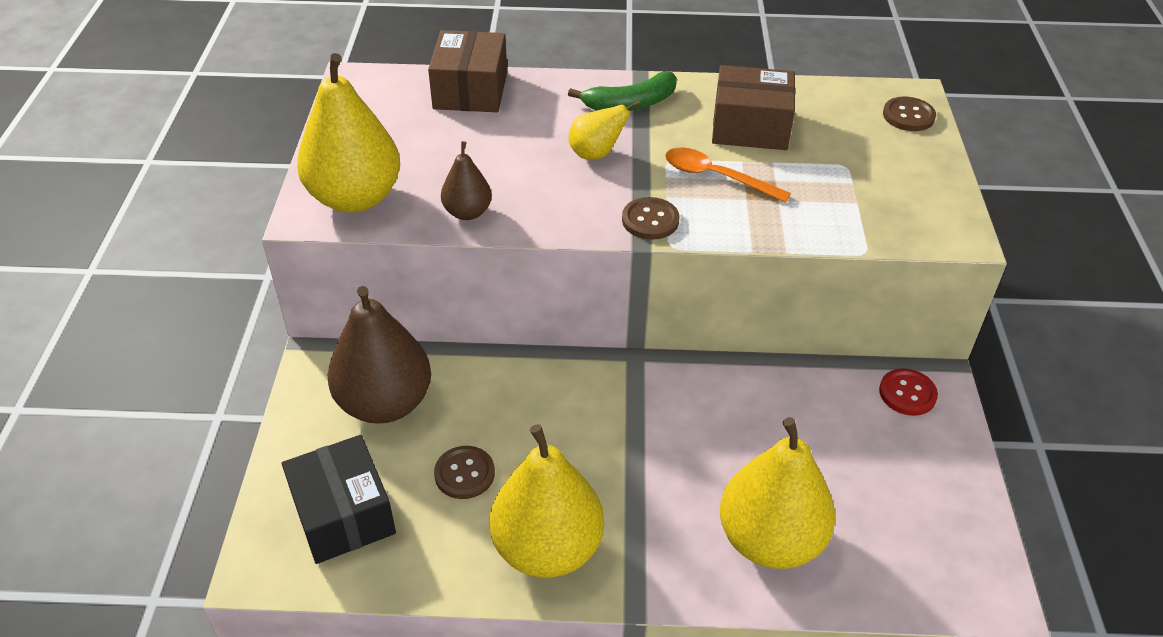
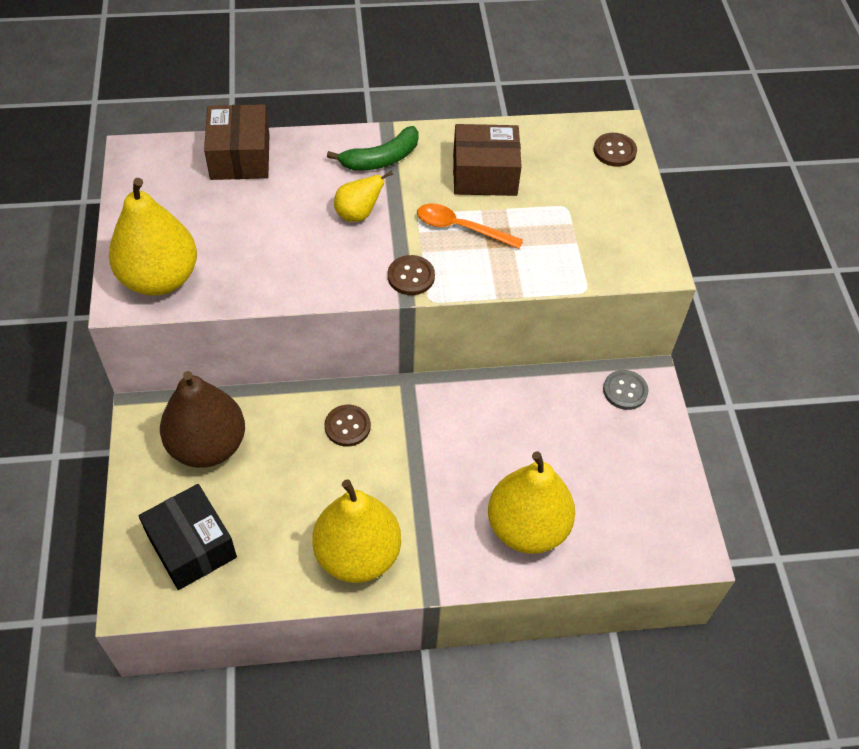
camera: 10 degrees left, 10 degrees up
(464, 474) = (283, 500): brown button -> brown button (347, 426)
(467, 212) = (258, 284): brown pear -> none
(907, 393) = (625, 391): red button -> grey button

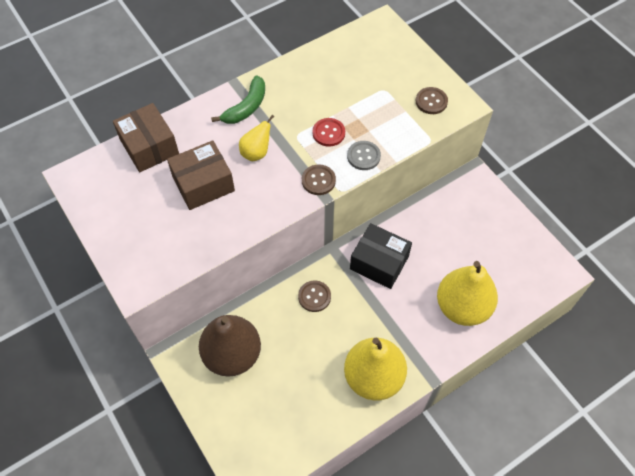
camera: 25 degrees left, 5 degrees up
(160, 278) = (152, 259): yellow pear -> none
(191, 546) = (265, 427): black box -> black box (379, 262)
(461, 228) = (328, 133): orange spoon -> red button
(484, 174) = (320, 89): brown box -> brown box (203, 184)
(614, 151) = (390, 39): brown button -> brown button (431, 101)
(625, 391) = (466, 191): grey button -> grey button (363, 156)

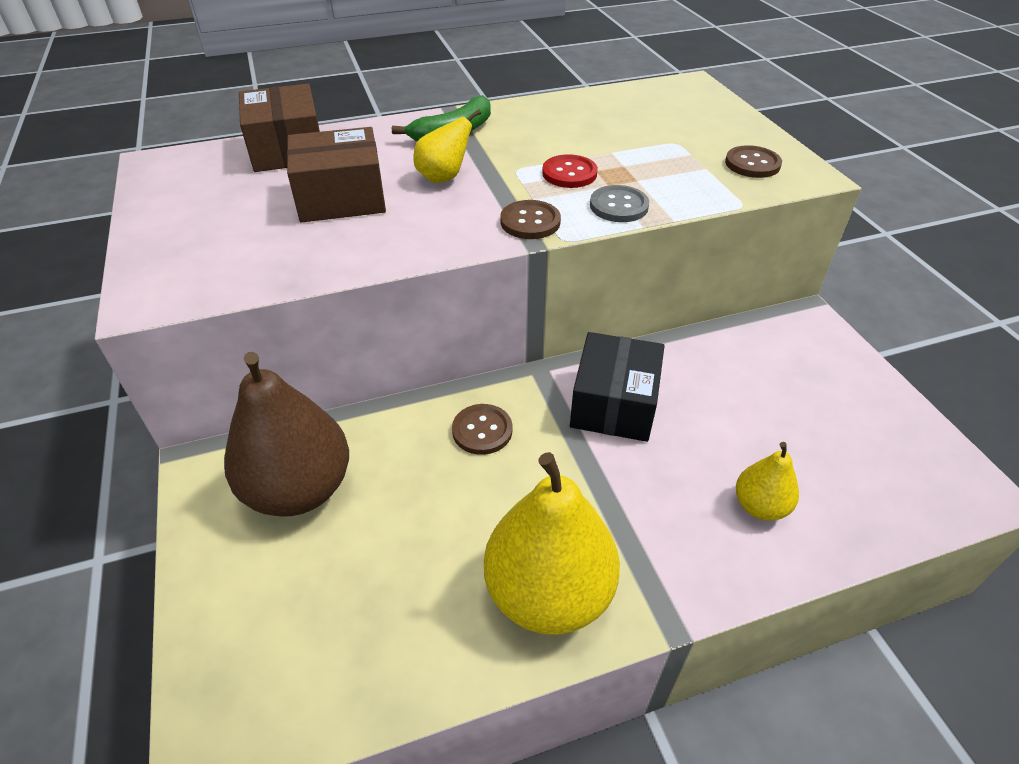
camera: 15 degrees right, 15 degrees down
(379, 262) = (614, 404): black box -> black box turned 60 degrees clockwise
(462, 307) = (760, 506): yellow pear -> yellow pear, size x0.50

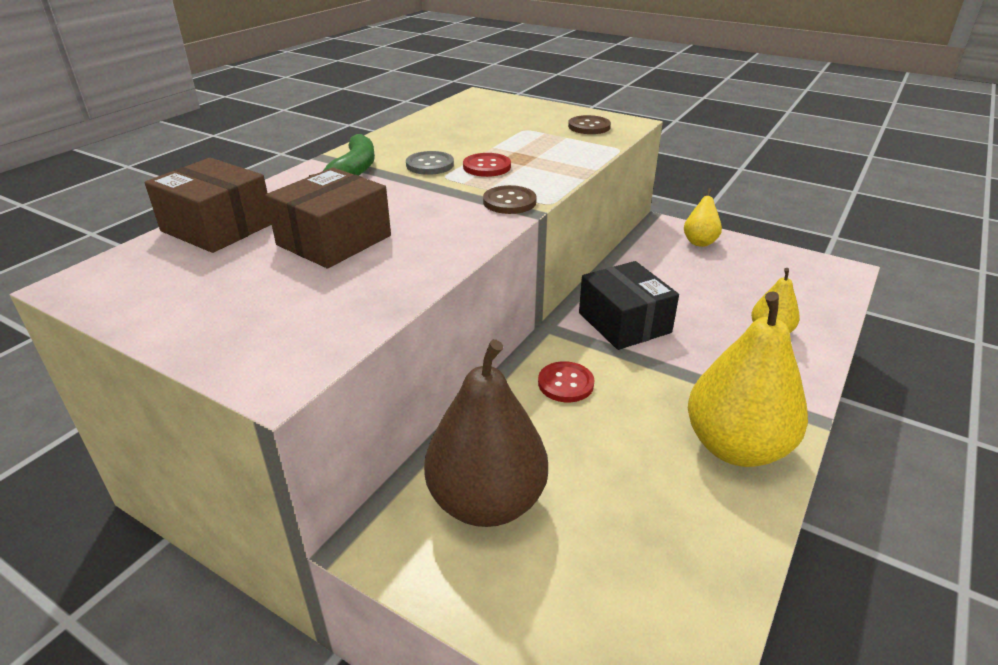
camera: 40 degrees left, 10 degrees down
(444, 177) = (398, 199): yellow pear -> yellow pear (699, 242)
(482, 430) = (565, 383): brown button -> red button
(619, 206) = (550, 173): grey button -> grey button (430, 165)

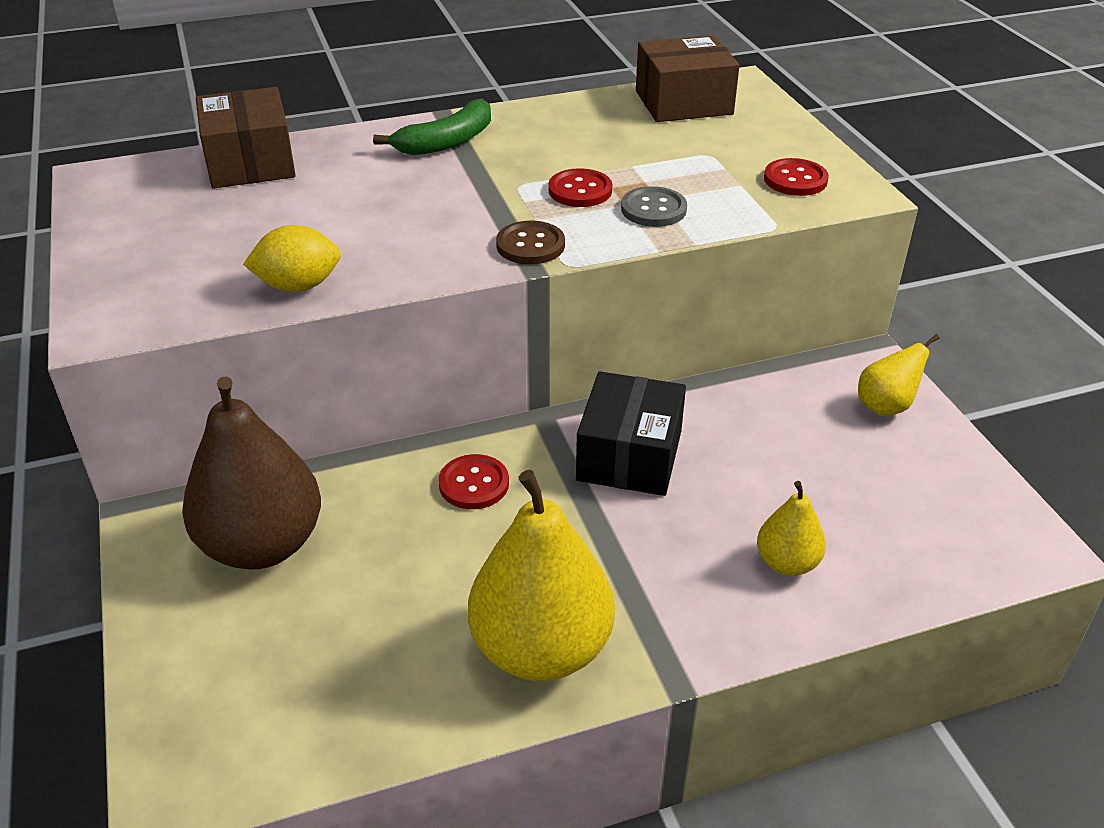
camera: 40 degrees right, 5 degrees up
(334, 240) = (314, 218): brown box -> brown box (683, 102)
(396, 281) = (298, 286): none -> yellow lemon
(430, 165) = (527, 164): grey button -> grey button (653, 209)
(589, 127) = (795, 179): brown button -> red button

